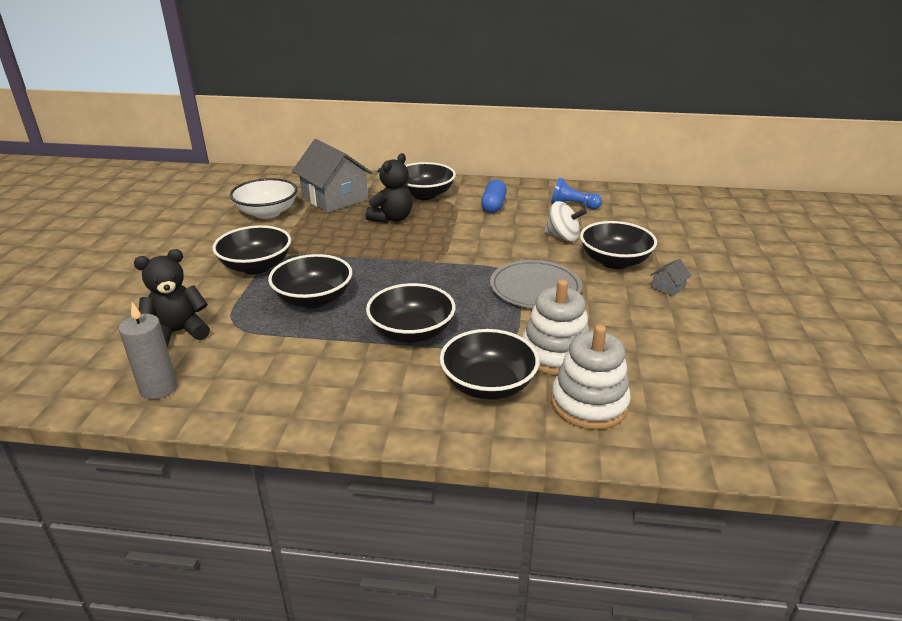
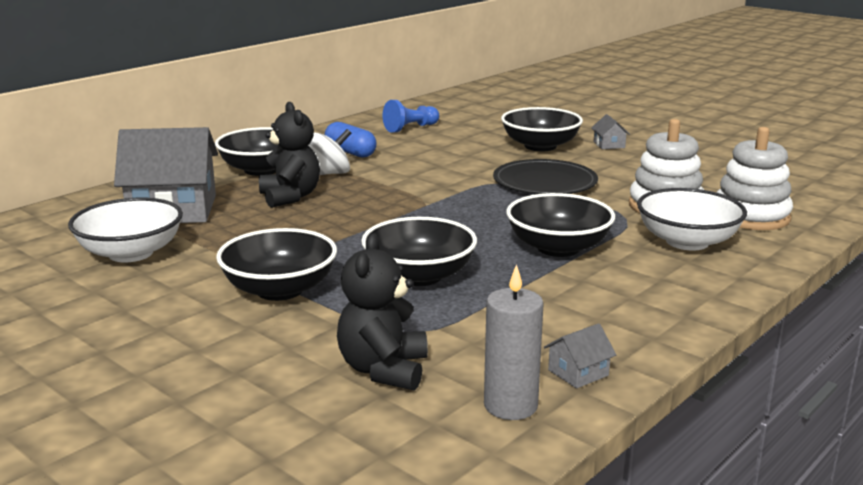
camera: 55 degrees left, 10 degrees down
(216, 400) = (578, 373): none -> grey house
(488, 385) = (687, 242): black bowl -> white bowl
(535, 288) = (545, 182): grey plate -> black plate
(563, 237) = (466, 148): white spinning top -> white spinning top (329, 174)

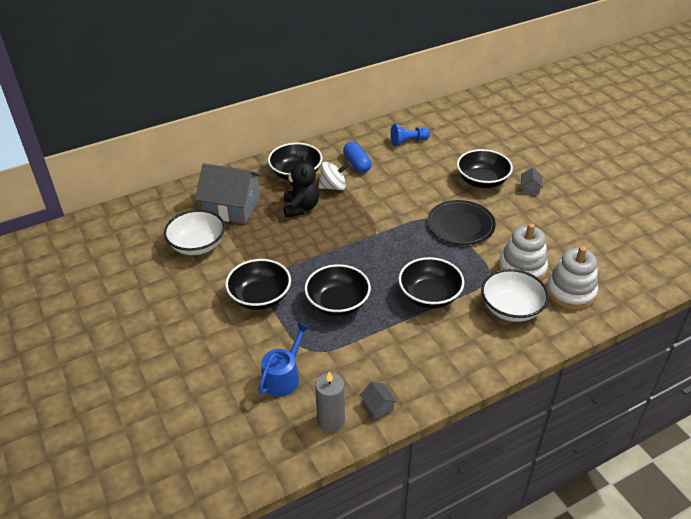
camera: 20 degrees right, 20 degrees up
(383, 370) = (283, 377): black teddy bear -> blue watering can
(578, 373) = (378, 406): grey house -> grey house turned 75 degrees clockwise

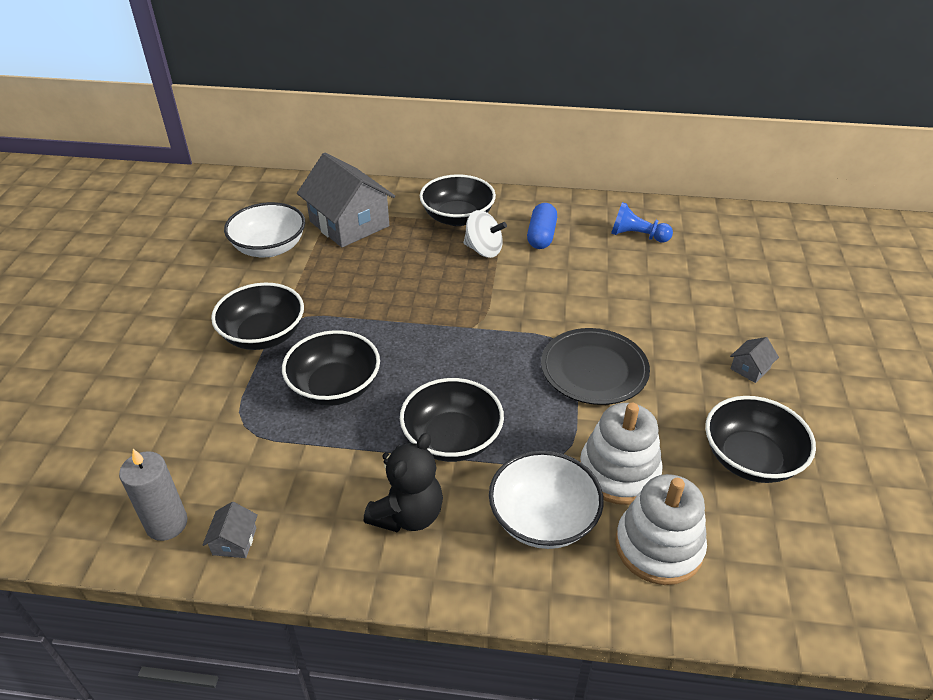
camera: 35 degrees right, 0 degrees up
(283, 377) = (181, 439): blue watering can -> none
(301, 208) = (420, 257): black teddy bear -> black teddy bear (408, 515)
(482, 181) = (687, 327): black bowl -> black bowl (750, 458)

